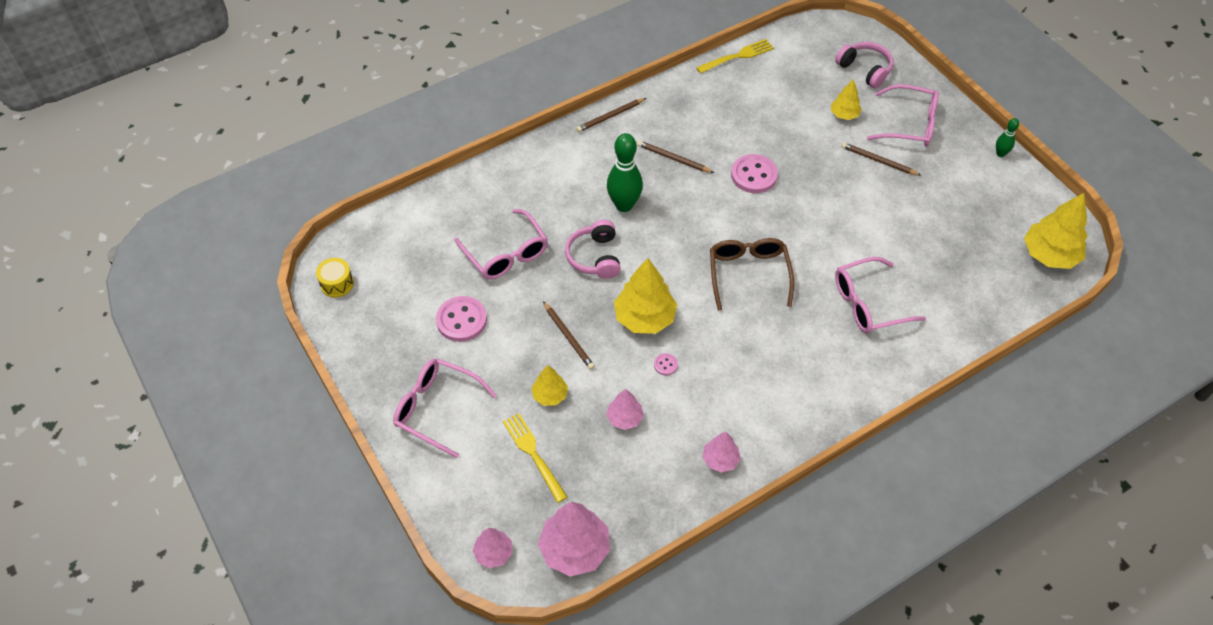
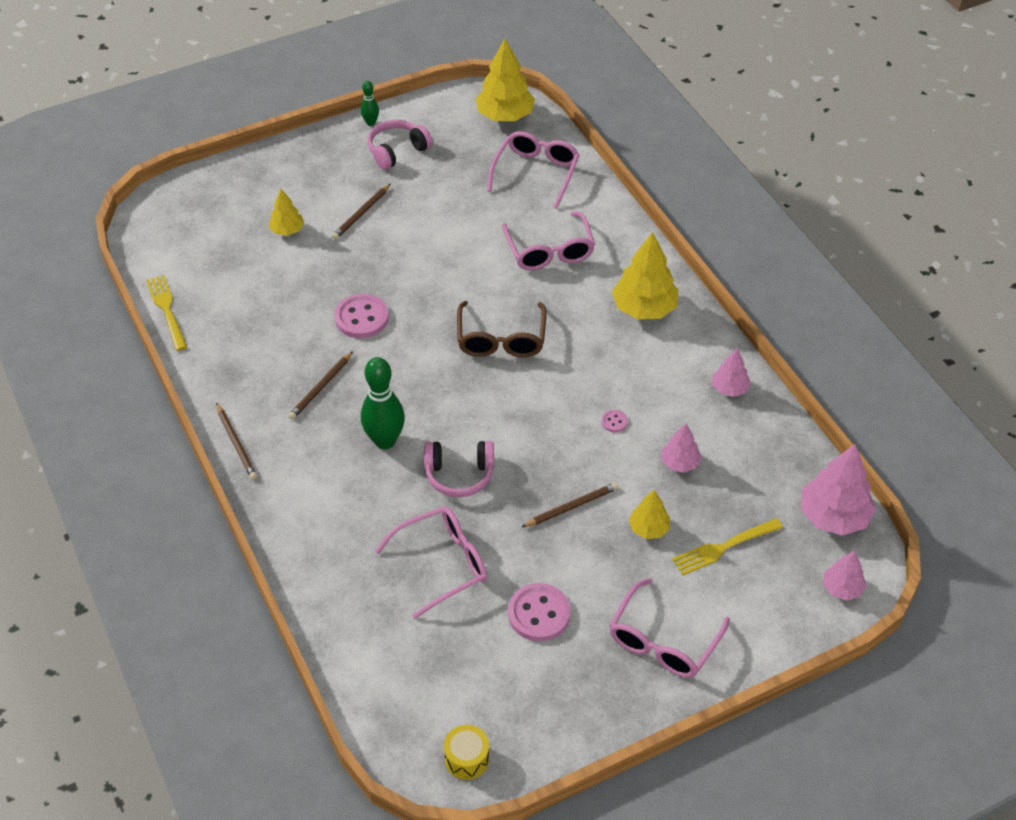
camera: 85 degrees left, 5 degrees down
(644, 317) = (551, 435): yellow tree -> yellow tree (644, 308)
(748, 274) = (501, 339): brown glasses -> brown glasses turned 90 degrees counterclockwise
(864, 70) = (222, 203): pink headphones -> pink headphones (397, 151)
(910, 124) = (314, 181): pink glasses -> pink glasses (536, 173)

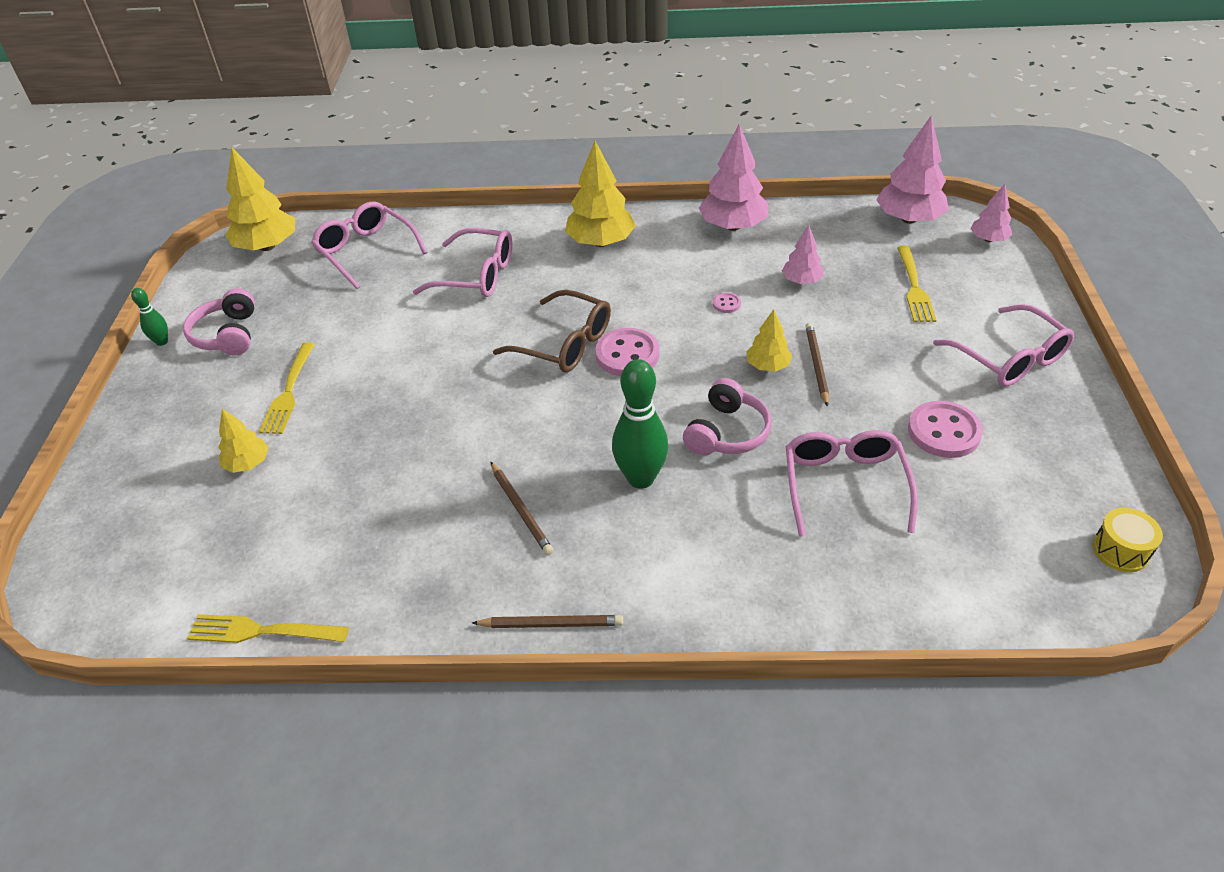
camera: 60 degrees left, 5 degrees down
(361, 214) = (289, 391): brown pencil -> yellow fork
(361, 318) = (444, 441): pink button -> pink button (627, 355)
(649, 528) = (870, 324): yellow tree -> yellow tree (767, 366)
(729, 388) = (733, 226): pink tree -> pink tree, size x1.79

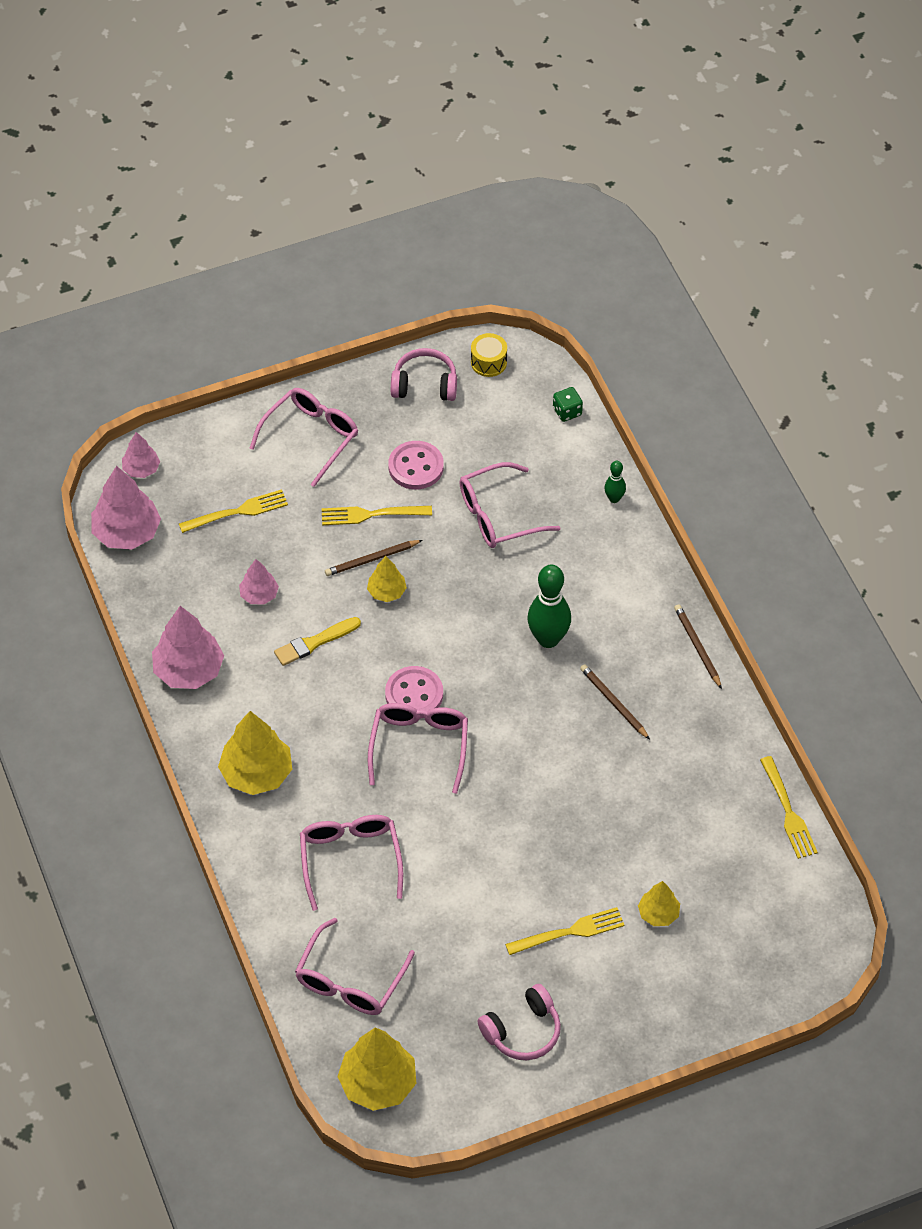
camera: 115 degrees left, 10 degrees up
(162, 342) = (556, 1084): green bowling pin -> green bowling pin (614, 498)
(521, 510) = (613, 703): brown pencil -> brown pencil turned 75 degrees counterclockwise
(564, 344) = (419, 746): brown glasses -> pink glasses
(726, 304) = (315, 642): pink button -> yellow brush
(727, 432) = (476, 599): pink headphones -> pink headphones (424, 385)
(880, 379) = (371, 514): none -> yellow fork
(1012, 612) = (567, 411): none -> green dice

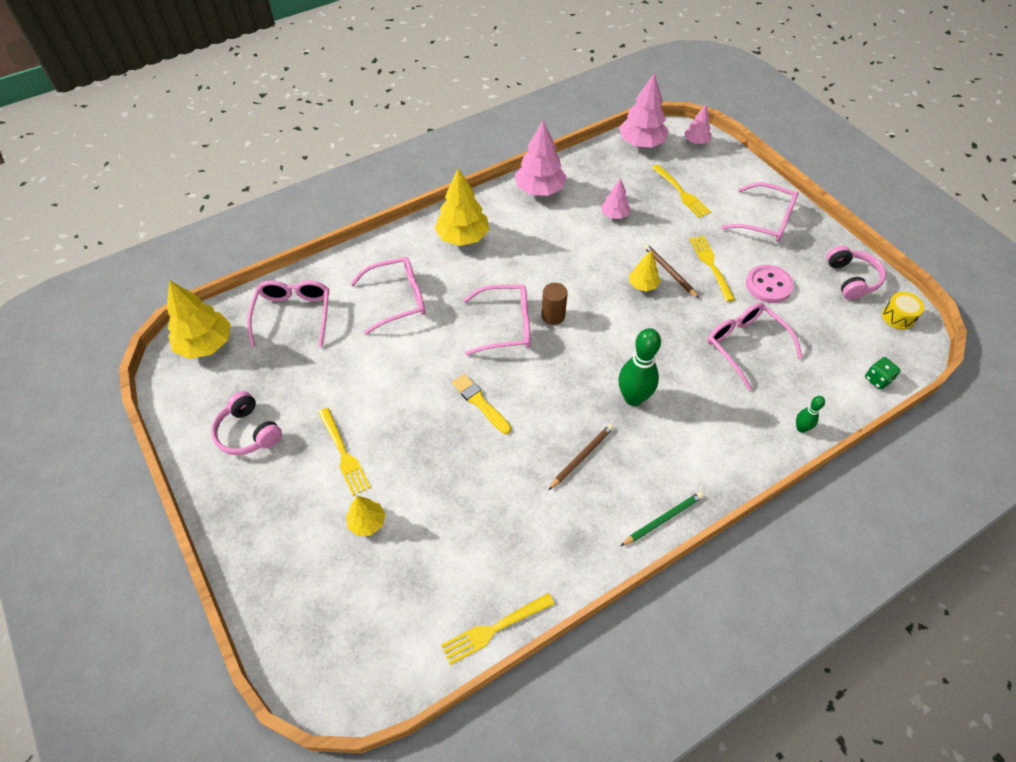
camera: 80 degrees right, 0 degrees up
(315, 642) = (583, 251): yellow brush -> yellow brush (480, 403)
(350, 980) = (293, 315): pink glasses -> pink glasses turned 75 degrees clockwise
(414, 694) = (553, 315): pink button -> brown cylinder
(697, 647) = (663, 519): brown pencil -> green pencil

